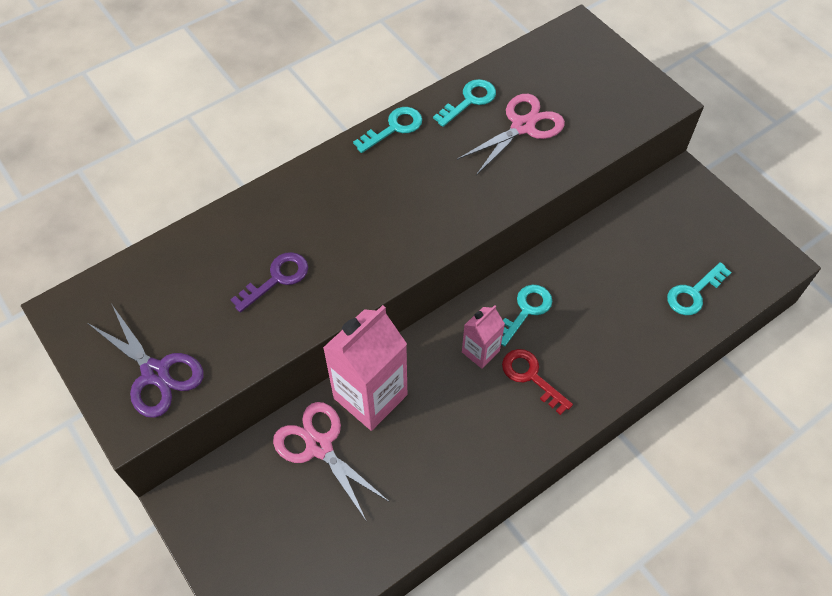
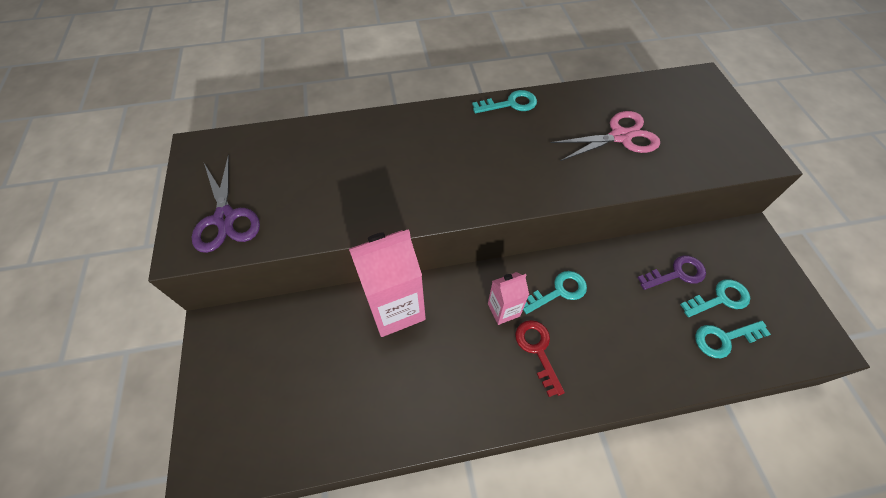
camera: 25 degrees right, 0 degrees up
(277, 278) = (357, 182): purple key -> purple key (677, 273)
(319, 446) = (334, 331): pink scissors -> none
(469, 100) = (583, 103): turquoise key -> turquoise key (720, 299)

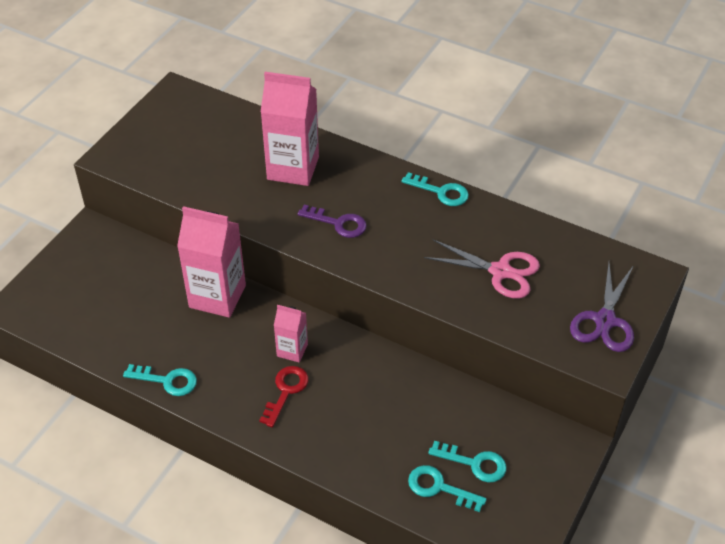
camera: 40 degrees right, 10 degrees down
(225, 218) = (150, 152): purple scissors -> purple scissors (605, 320)
(377, 153) = (293, 168): none -> pink carton
(559, 291) = (348, 367): turquoise key -> turquoise key (167, 380)
(677, 273) = (462, 423): purple key -> purple key (338, 223)

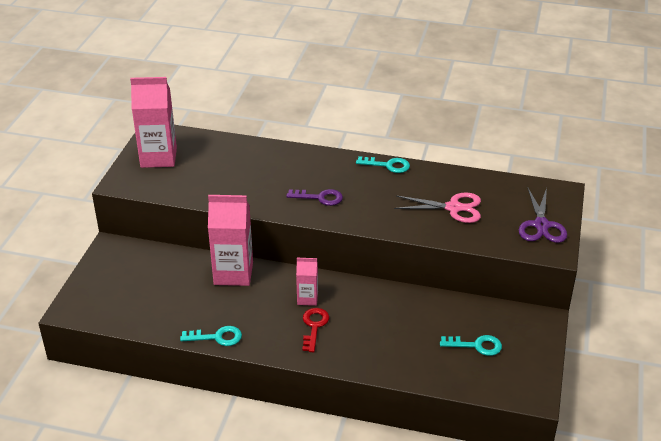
camera: 15 degrees left, 10 degrees down
(293, 168) = (269, 168): pink carton -> pink carton (158, 157)
(439, 488) = (457, 366): turquoise key -> none

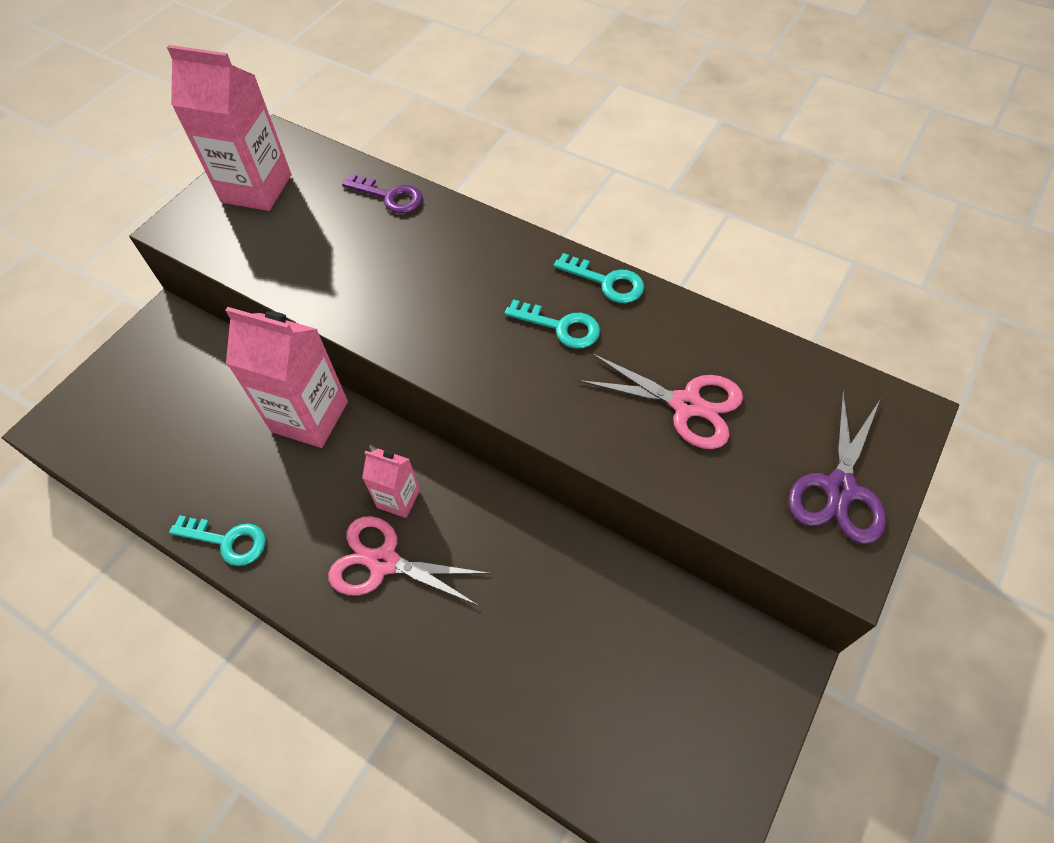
camera: 20 degrees right, 20 degrees up
(314, 326) = (384, 562): red key -> pink scissors
(320, 198) = (464, 326): purple key -> purple key (390, 196)
(476, 345) = (638, 690): turquoise key -> turquoise key (561, 327)

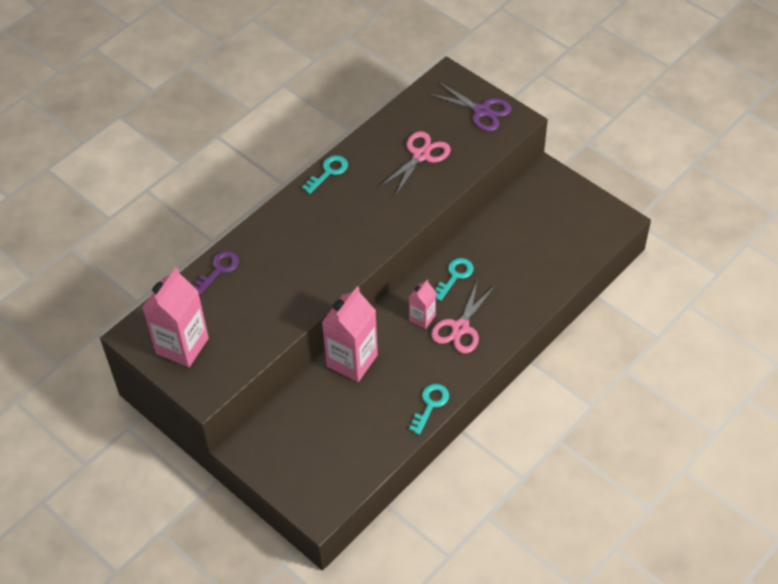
camera: 80 degrees left, 5 degrees down
(561, 327) = (355, 198): turquoise key -> turquoise key (455, 276)

